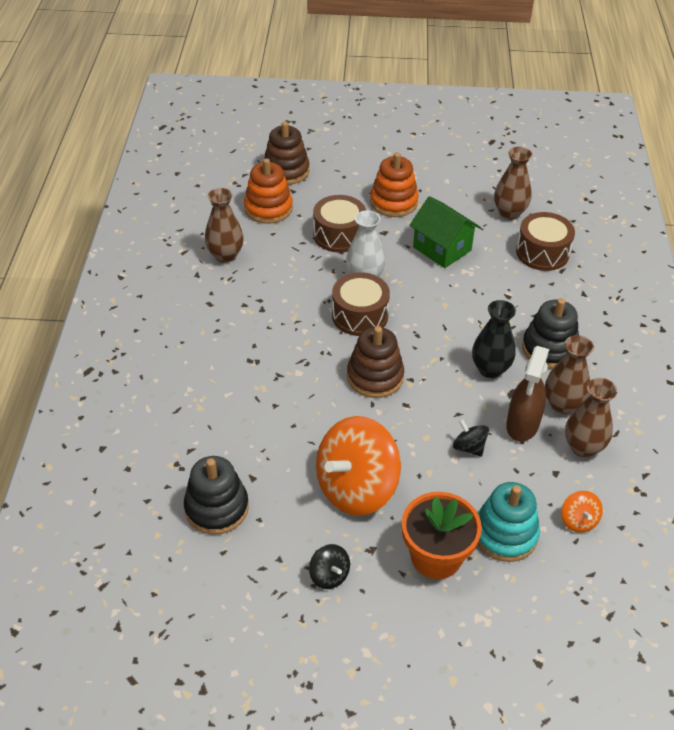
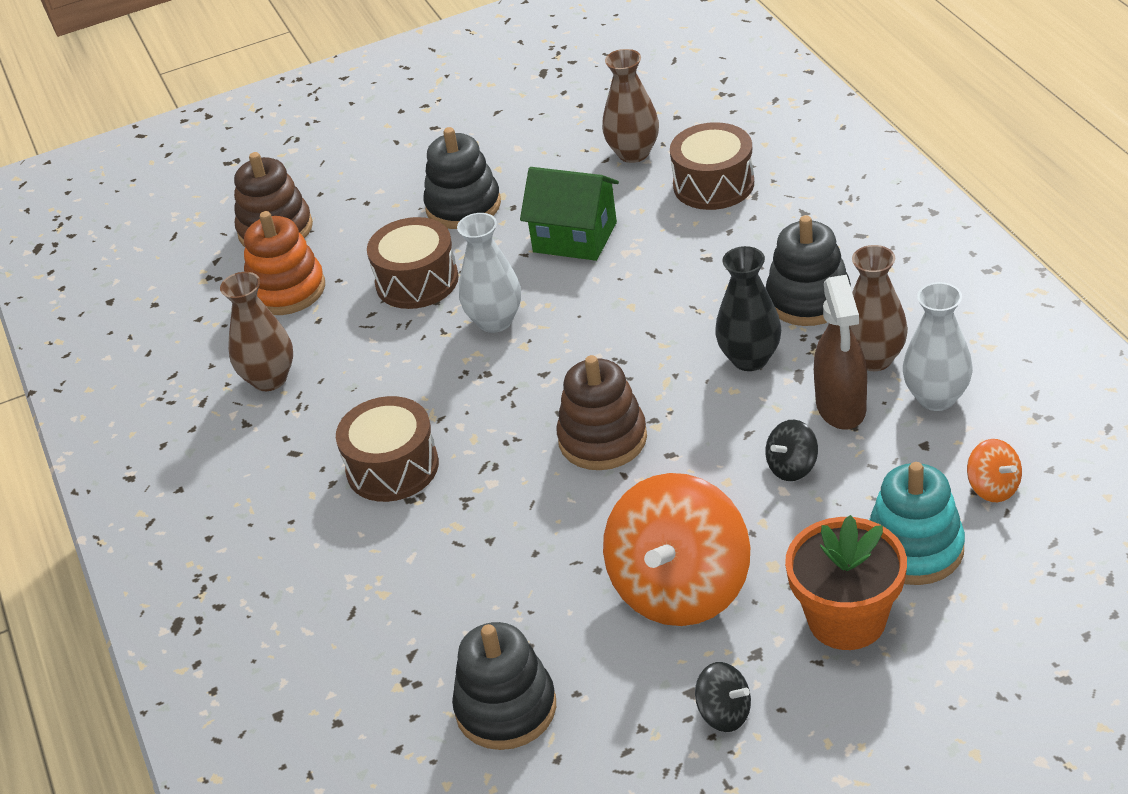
camera: 20 degrees left, 5 degrees down
(360, 315) = (524, 371): brown drum -> brown drum (392, 467)
(393, 202) = (463, 206): orange stacking toy -> black stacking toy
(469, 447) = (792, 467): black spinning top -> black spinning top turned 60 degrees counterclockwise
(583, 447) = (936, 398): brown vase -> white vase

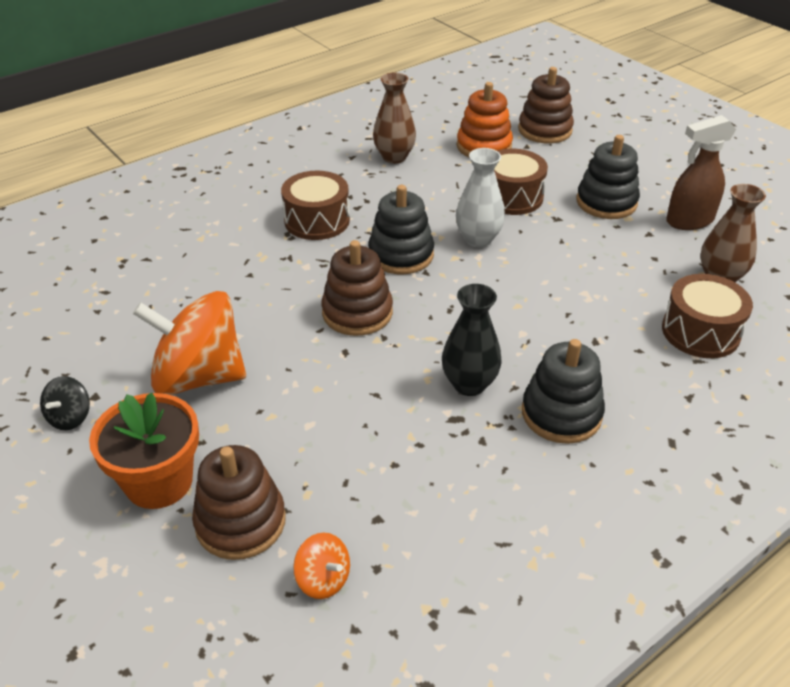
camera: 70 degrees right, 0 degrees up
(506, 708) = (93, 307): black stacking toy -> black stacking toy (401, 255)
(574, 237) = (592, 262): green house -> none
(792, 467) = (337, 427): black spinning top -> none
(841, 407) = (418, 452): brown spray bottle -> brown spray bottle (689, 221)
(873, 359) = (489, 469): brown vase -> none
(914, 549) = (240, 522): turquoise stacking toy -> brown stacking toy
(936, 398) = (444, 523): white vase -> none
(993, 487) = (323, 579): orange spinning top -> orange spinning top turned 90 degrees counterclockwise

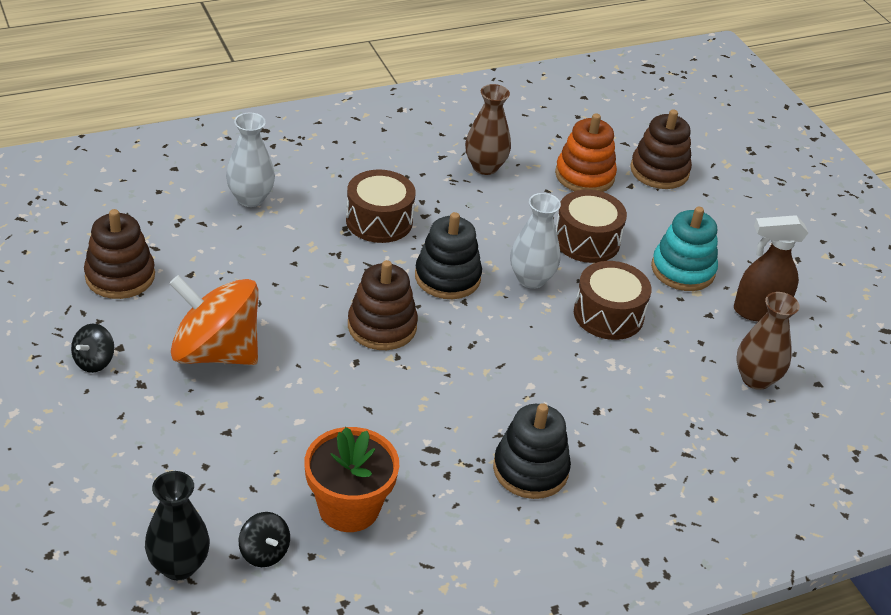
camera: 10 degrees right, 0 degrees up
(159, 481) = (154, 437): orange flower pot -> orange flower pot (349, 507)
(187, 227) = (250, 198): none -> white vase
(240, 522) = (212, 488): brown stacking toy -> brown stacking toy (120, 276)
(323, 579) = (264, 552): orange spinning top -> black spinning top
(469, 384) = (458, 421): black vase -> black vase (179, 566)
(606, 202) = (683, 270): black stacking toy -> turquoise stacking toy
(700, 332) = (705, 427): brown drum -> brown drum (608, 315)

